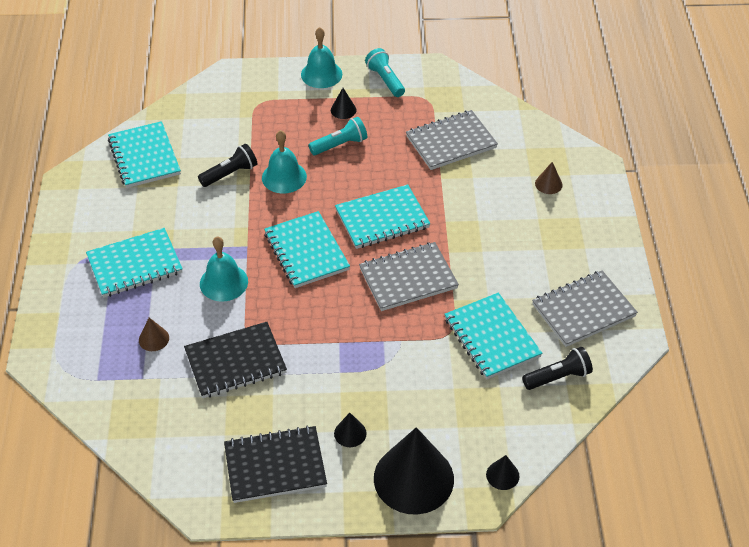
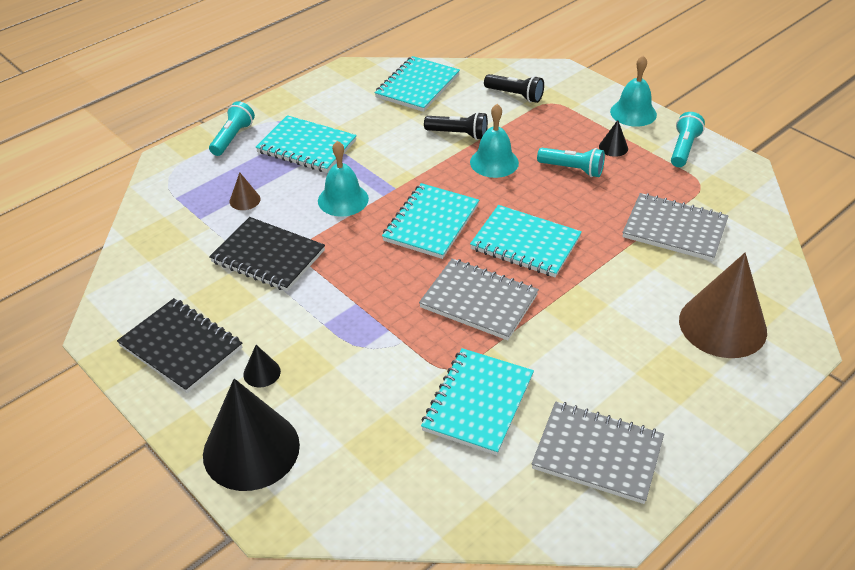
camera: 50 degrees right, 5 degrees down
(64, 302) = (233, 137): none -> turquoise flashlight
(502, 475) = (317, 517): black cone -> none
(548, 184) = (722, 325): brown cone -> brown cone, size x2.41
(558, 377) = (487, 487): black flashlight -> black flashlight (515, 95)

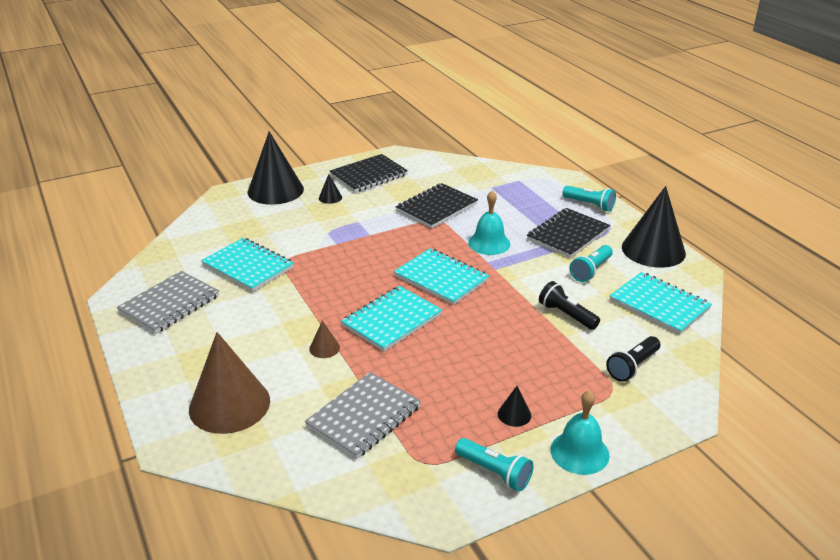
camera: 105 degrees right, 10 degrees down
(245, 200) = (505, 204): brown cone -> brown cone (324, 348)
(306, 147) = (567, 235): turquoise notebook -> black notebook
(320, 93) = (653, 250): none -> black cone
(458, 134) = (566, 315): black flashlight -> black flashlight turned 105 degrees clockwise
(479, 301) = (339, 285): grey notebook -> none
(494, 162) = (514, 327): turquoise bell -> none
(572, 169) = (485, 374): turquoise flashlight -> turquoise flashlight (591, 270)

